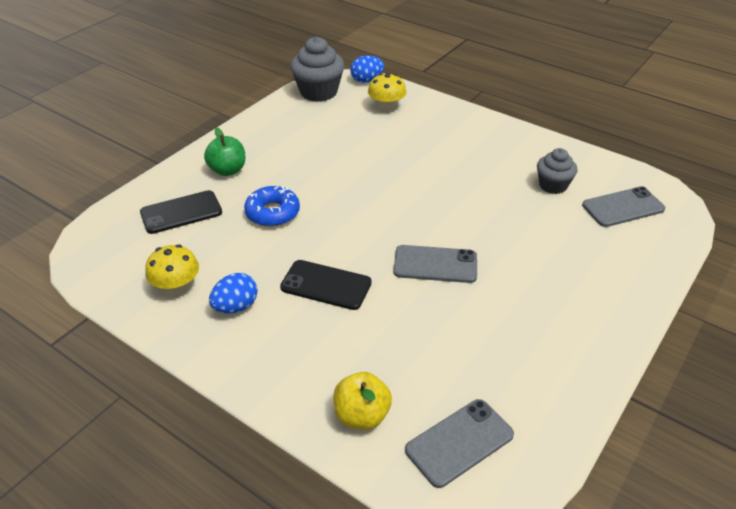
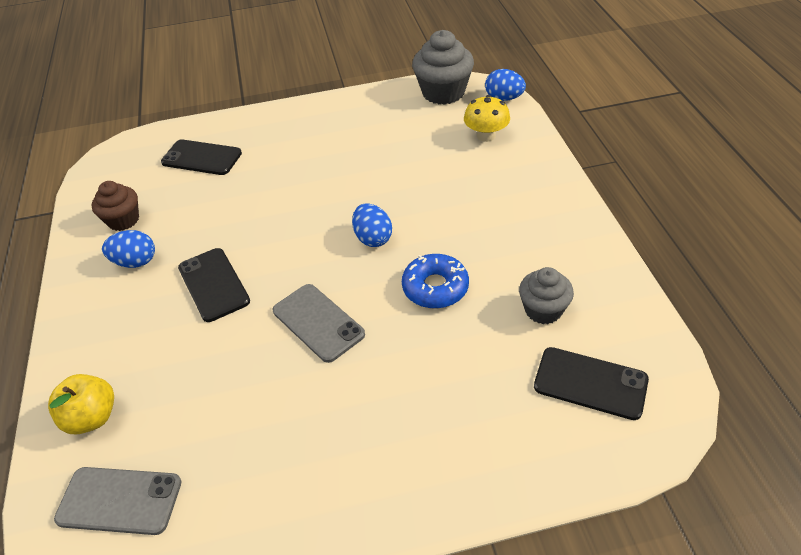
camera: 45 degrees right, 5 degrees up
(176, 287) = (123, 220): yellow mushroom -> brown cupcake
(228, 170) = (277, 136): green apple -> none
(272, 213) = (260, 194): blue donut -> blue donut (435, 287)
(399, 199) = (373, 238): none -> blue egg
(623, 207) = (590, 383): grey phone -> black phone

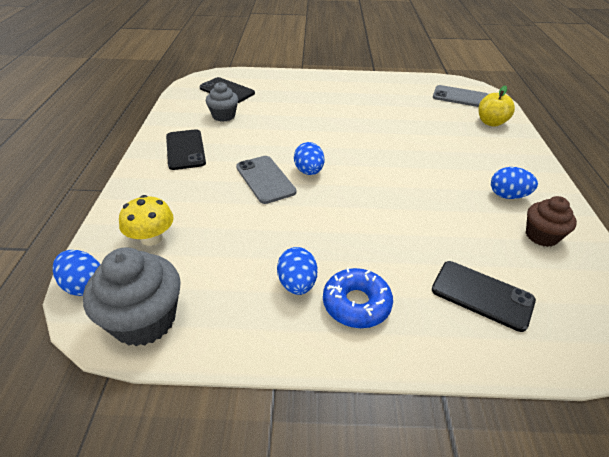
camera: 170 degrees left, 5 degrees down
(213, 284) = (435, 167): black phone -> black phone (185, 150)
(318, 322) = (360, 135): grey phone -> grey phone (265, 179)
(347, 133) = (297, 284): none -> blue egg
(435, 287) = (279, 136): blue donut -> blue donut (356, 304)

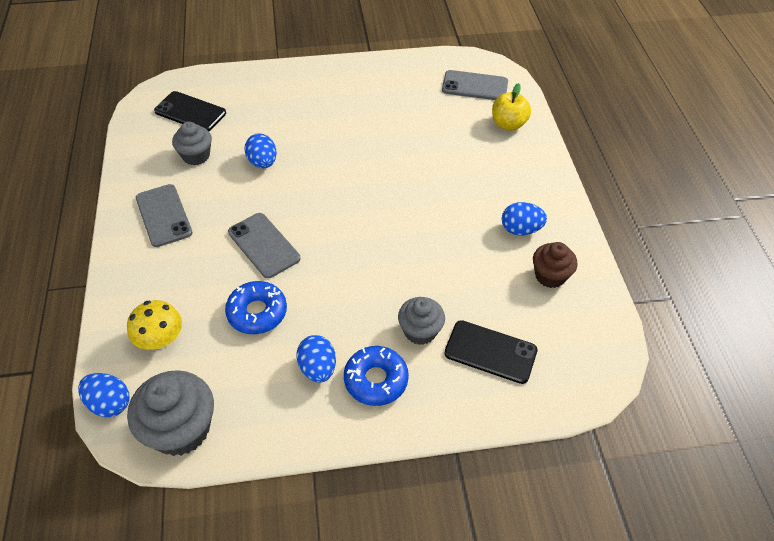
camera: 10 degrees left, 10 degrees up
(185, 150) = (164, 215): black phone -> grey phone
(247, 229) = (257, 312): none -> blue donut
(309, 171) = (310, 227): blue egg -> blue egg (262, 162)
(406, 265) = (420, 331): none -> grey cupcake

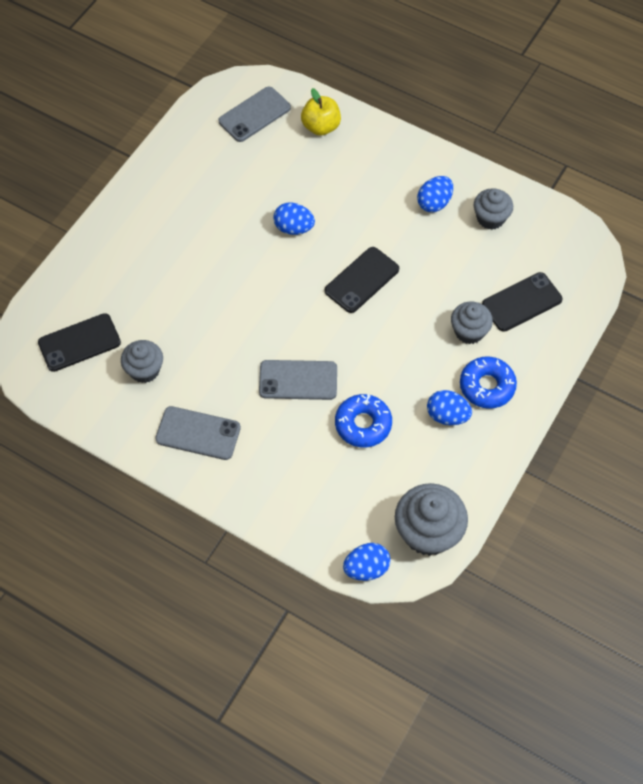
camera: 50 degrees left, 10 degrees up
(160, 339) = (333, 504): yellow mushroom -> none
(262, 162) = (201, 325): blue egg -> blue egg (294, 228)
(397, 228) = (362, 280): none -> black phone
(550, 276) = (490, 218): brown cupcake -> grey cupcake

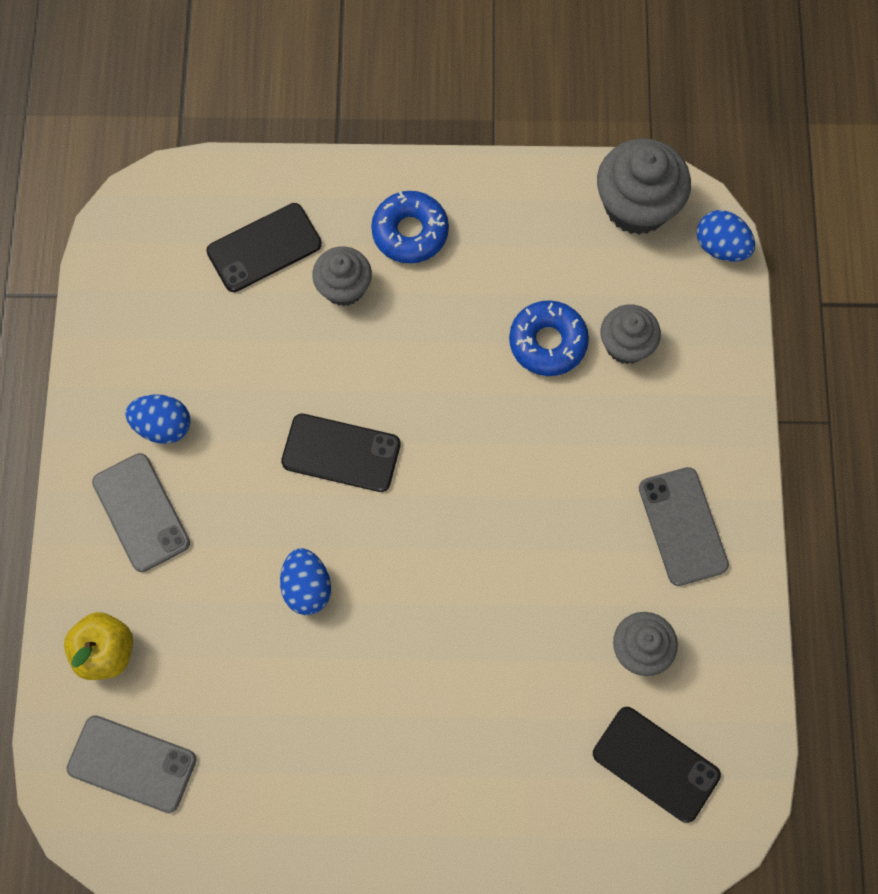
camera: 120 degrees left, 10 degrees up
(298, 380) = (535, 449): grey phone -> grey phone (141, 512)
(447, 416) = (477, 256): blue egg -> none
(490, 218) = (150, 344): grey cupcake -> grey cupcake (626, 345)
(521, 302) = (264, 248): black phone -> black phone turned 60 degrees counterclockwise

